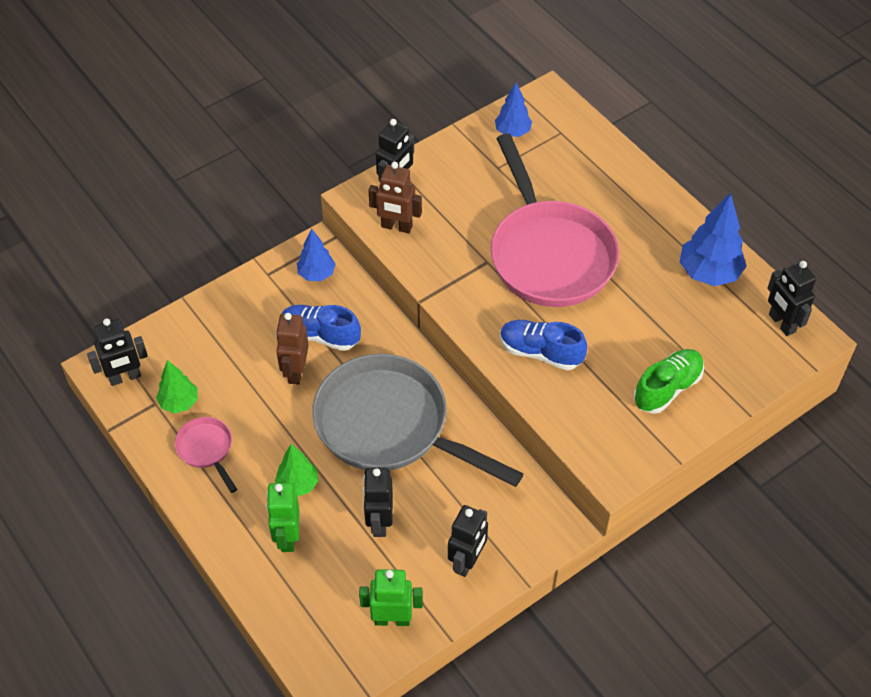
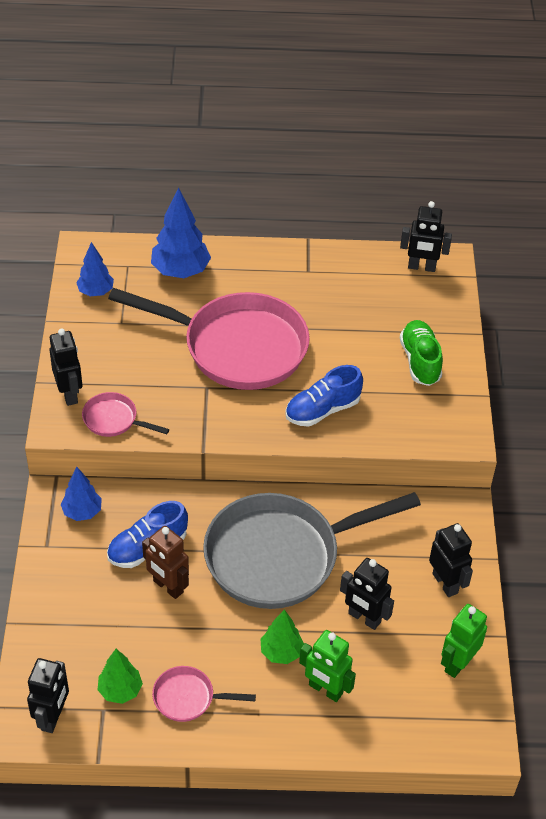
camera: 55 degrees left, 5 degrees down
(396, 227) = (114, 420): brown robot -> pink pan
(709, 273) = (343, 274): blue tree -> blue tree (181, 271)

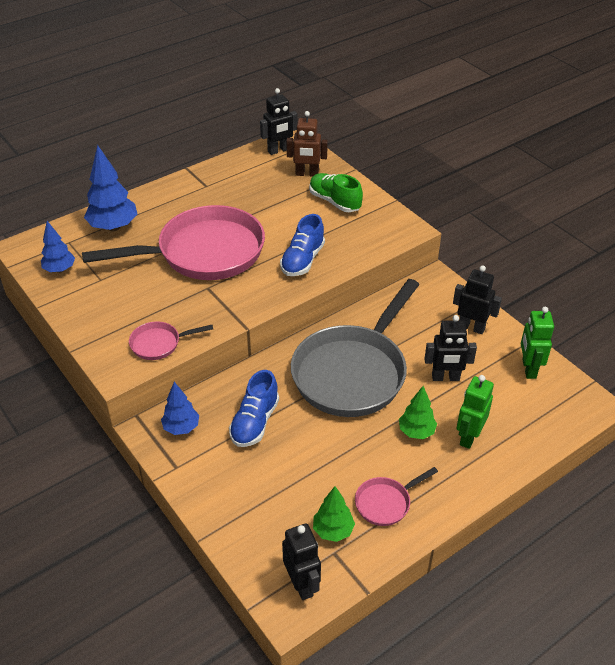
camera: 35 degrees left, 5 degrees down
(69, 394) = (106, 345): black robot -> none
(168, 587) = (296, 439): brown robot -> brown robot (307, 174)
(325, 690) = (468, 436): green robot -> green robot turned 120 degrees clockwise

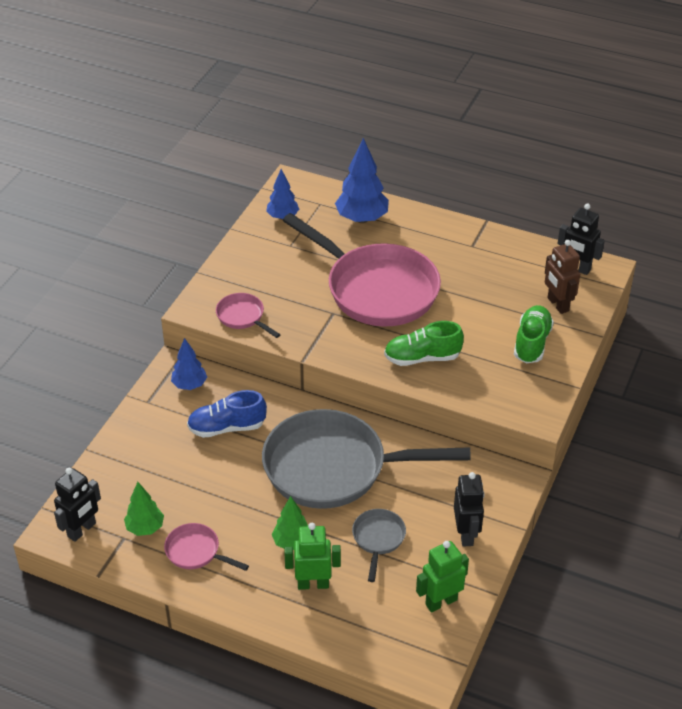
camera: 60 degrees right, 0 degrees up
(302, 260) = (422, 358): blue shoe -> green shoe
(445, 377) = (378, 539): black robot -> grey pan

